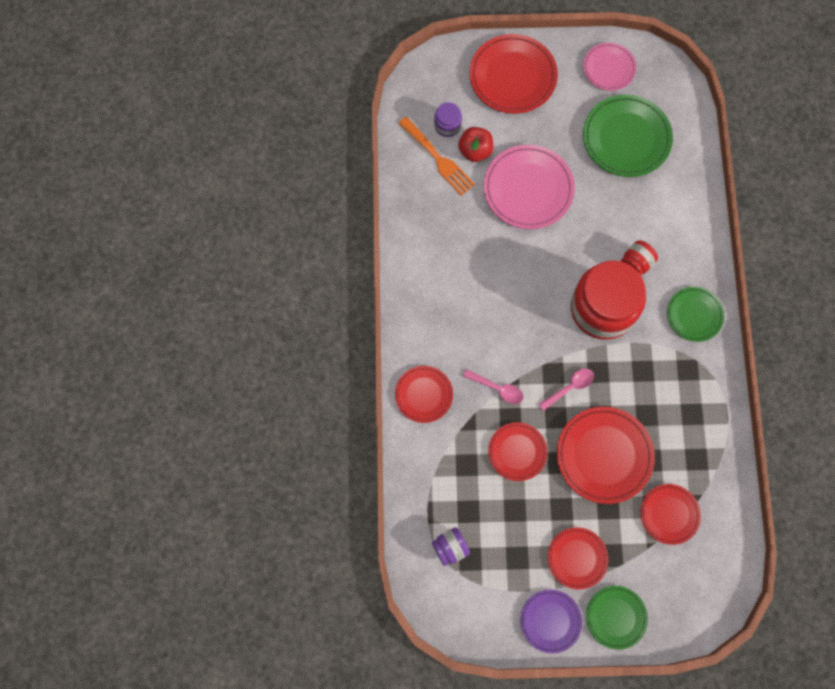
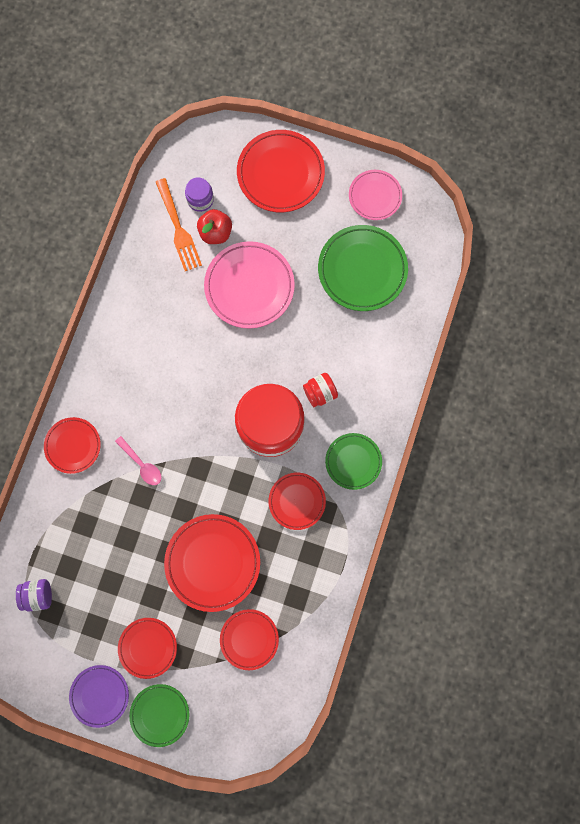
camera: 20 degrees right, 5 degrees up
(517, 452) = (135, 529): red plate -> red plate (297, 501)
(569, 387) = (208, 487): pink spoon -> none

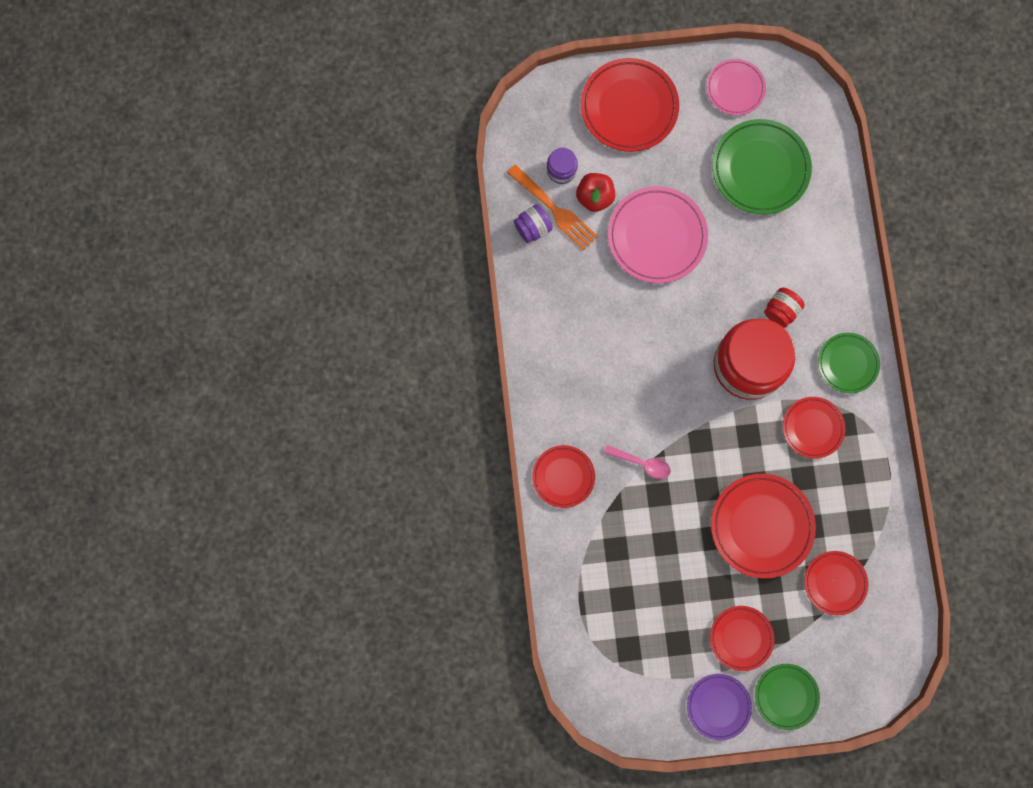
camera: 25 degrees left, 0 degrees up
(38, 594) = (606, 639): purple jar -> purple jar (533, 228)

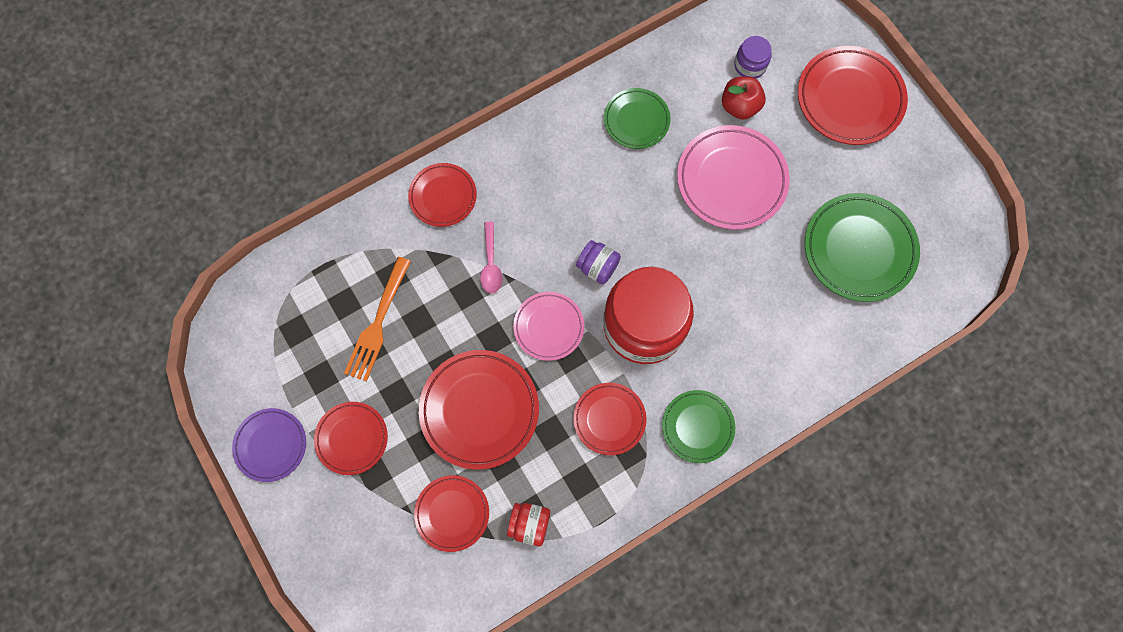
camera: 65 degrees right, 5 degrees down
(533, 228) = (677, 65): purple jar -> purple jar (597, 267)
(554, 210) = (706, 76): orange fork -> orange fork (378, 323)
(735, 88) = (929, 189): pink plate -> pink plate (548, 327)
(781, 311) = (718, 333): red jar -> red jar (529, 524)
(786, 696) = (309, 512): green plate -> green plate (636, 120)

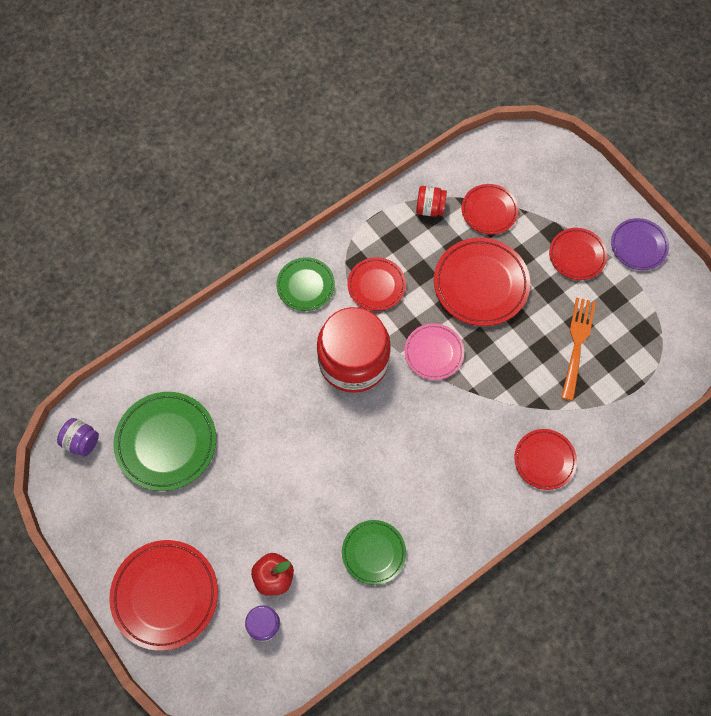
camera: 175 degrees right, 5 degrees down
(491, 264) = (491, 402): pink spoon -> none
(597, 267) = (397, 407): purple jar -> purple jar (82, 441)
(731, 180) = (281, 499): pink plate -> none

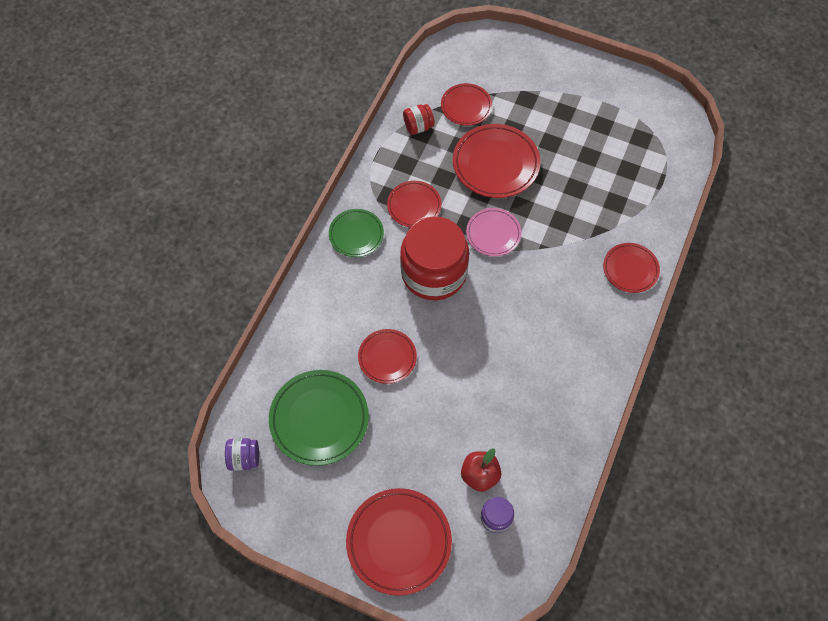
camera: 30 degrees left, 5 degrees down
(373, 552) = (547, 411): green plate -> none
(577, 255) = (554, 107): red plate -> red plate (387, 357)
(577, 344) = (598, 171): orange fork -> none
(638, 246) = (595, 78): purple plate -> none

